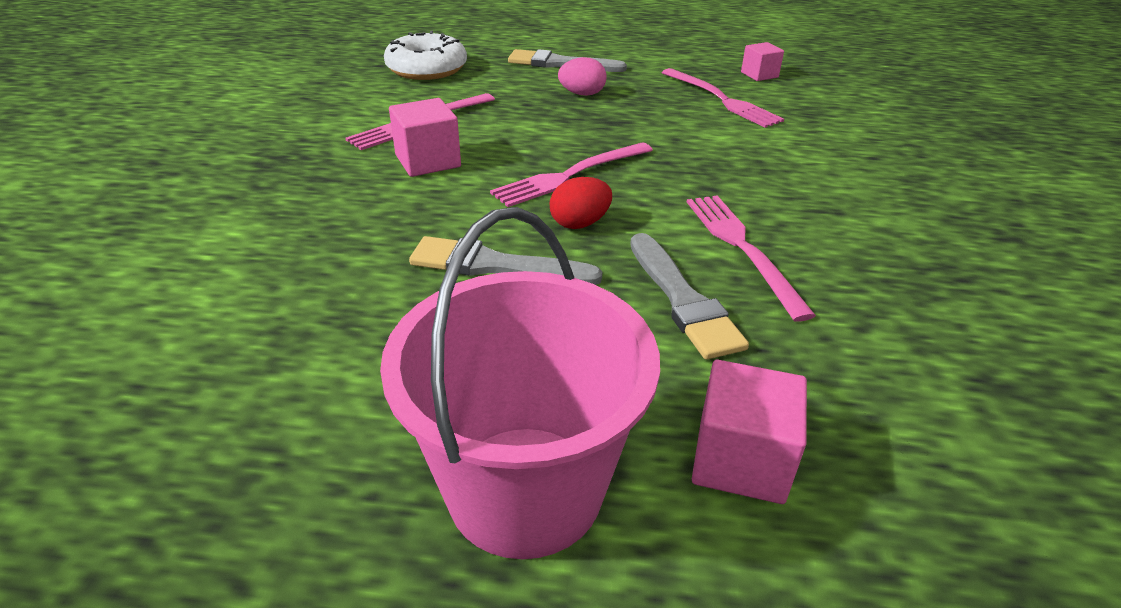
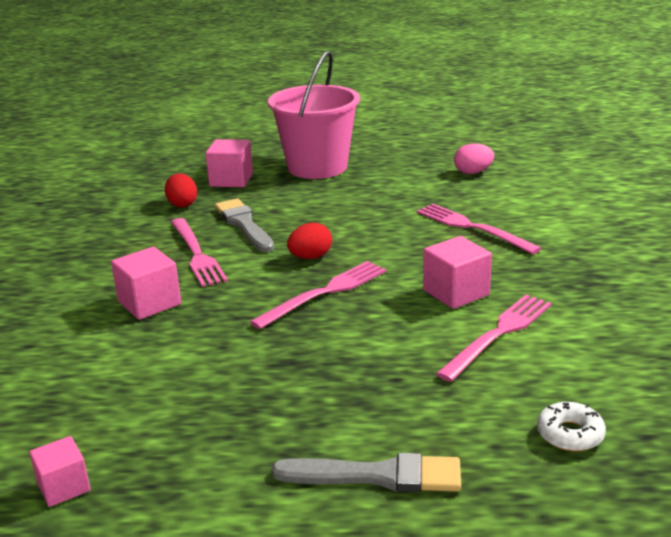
camera: 175 degrees right, 10 degrees down
(427, 69) = (570, 434): white donut -> white donut, size x0.55
(495, 266) = (360, 229): grey brush -> none
(582, 94) = (331, 405): pink egg -> pink egg (473, 172)
(721, 99) = (148, 417): pink fork -> pink fork (473, 228)
(771, 185) = (149, 303): none -> pink cube
(820, 376) = (182, 204): none -> red egg

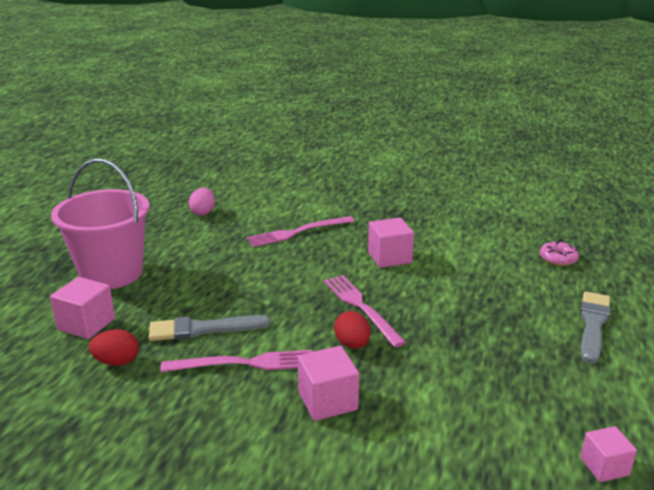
camera: 75 degrees left, 0 degrees up
(310, 257) = (296, 304): red egg -> red egg (352, 344)
(498, 334) = (449, 255): pink fork -> none
(570, 434) = (558, 258): white donut -> pink donut

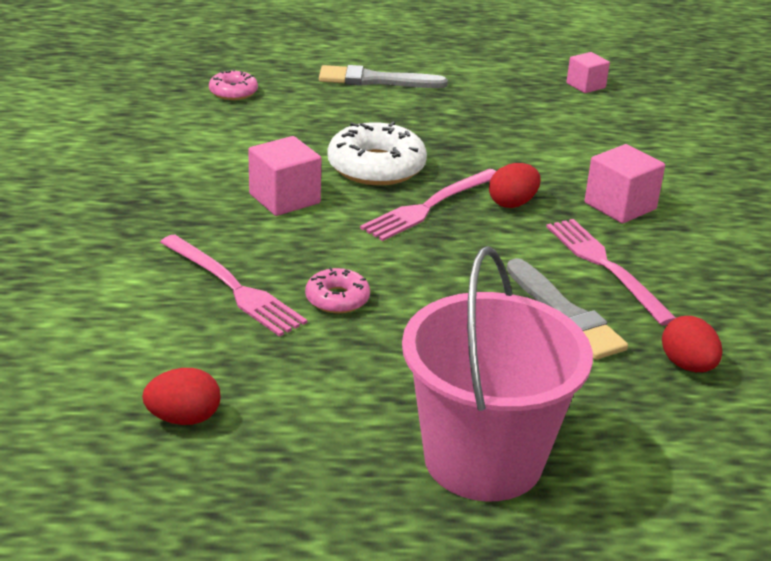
camera: 110 degrees left, 5 degrees up
(86, 324) = (637, 428): pink cube -> none
(203, 212) = (184, 418): pink egg -> red egg
(269, 258) = (337, 299): none -> pink donut
(425, 296) = (376, 167): none -> white donut

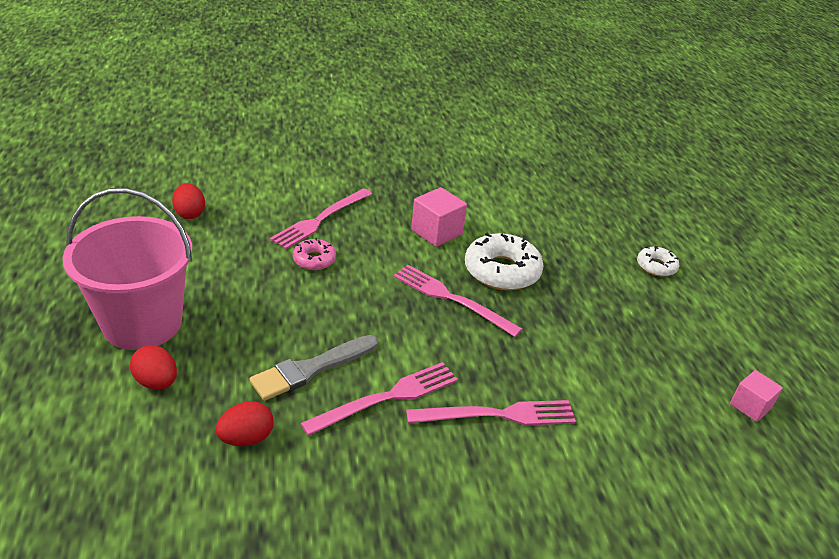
camera: 80 degrees right, 5 degrees up
(233, 92) = (585, 201): pink donut -> none
(375, 80) = (656, 266): grey brush -> white donut
(512, 203) = (474, 344): red egg -> red egg (156, 382)
(620, 206) = (497, 415): pink cube -> pink fork

